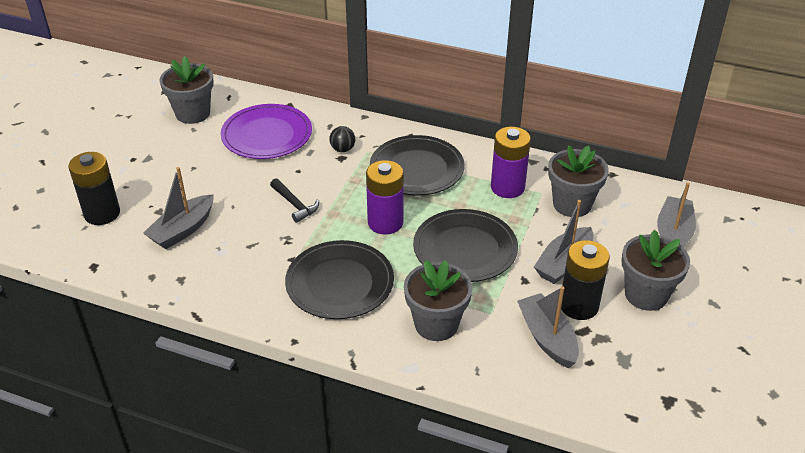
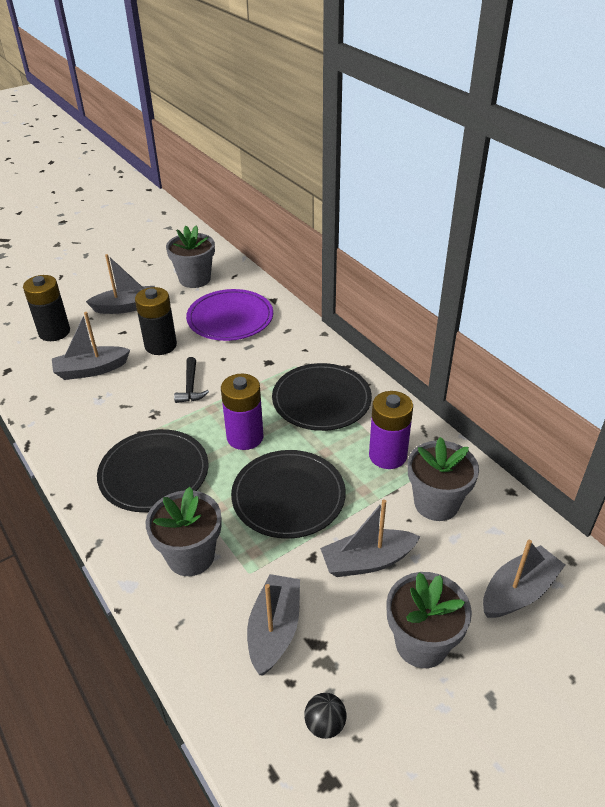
camera: 35 degrees right, 0 degrees up
(152, 163) = (126, 307): none -> grey boat
(343, 149) = (277, 355): black ball -> black ball (325, 724)
(579, 306) = (338, 614): black battery -> black battery (160, 345)

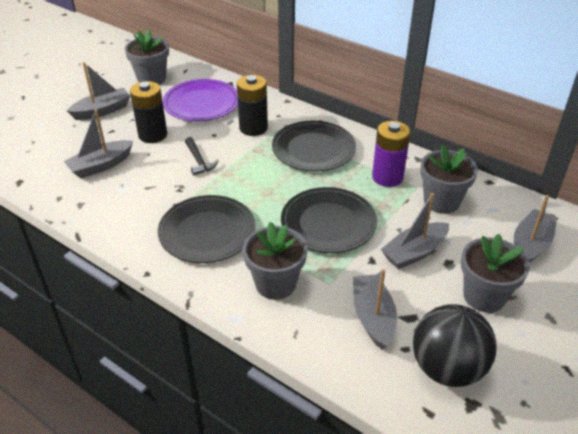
camera: 20 degrees left, 0 degrees up
(54, 332) = (46, 142): black battery -> black battery (253, 128)
(245, 437) = (268, 188): purple battery -> none
(325, 724) = (447, 368): black ball -> black ball, size x2.34

